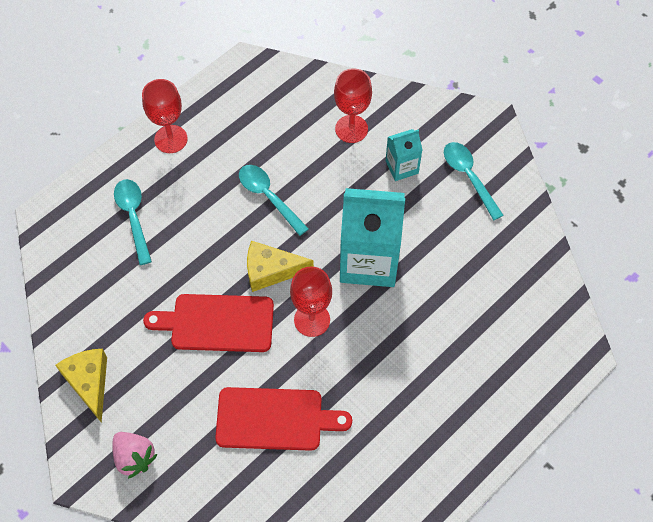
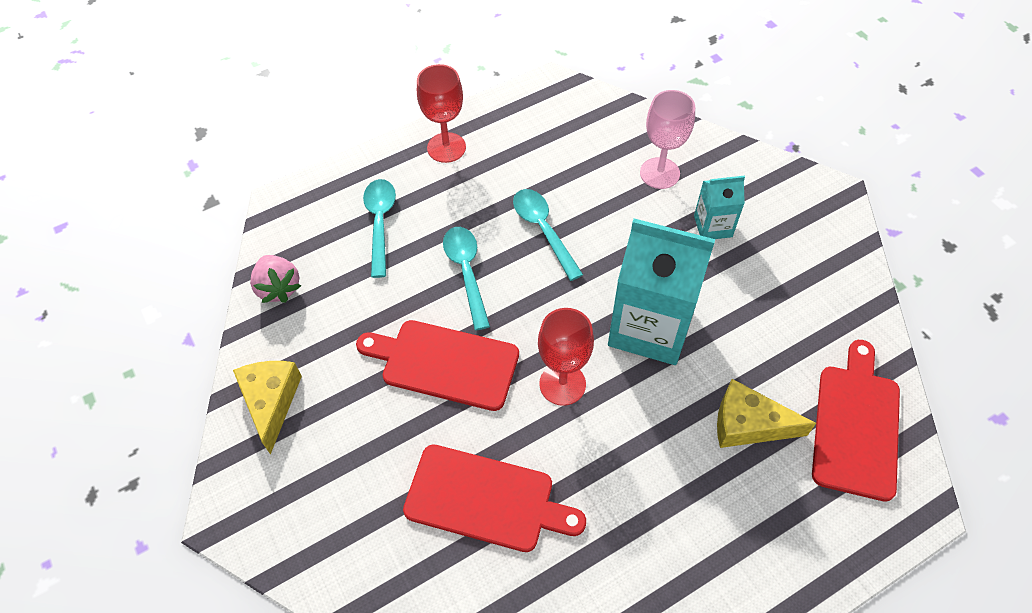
camera: 15 degrees right, 5 degrees down
(134, 457) = (297, 508): pink strawberry -> pink strawberry (279, 288)
(271, 271) = (526, 315): yellow cheese -> yellow cheese (748, 424)
(351, 129) = (659, 173): red goblet -> pink goblet
(469, 177) = (795, 253): turquoise spoon -> turquoise spoon (466, 272)
(532, 304) = (856, 425): none -> red cutting board

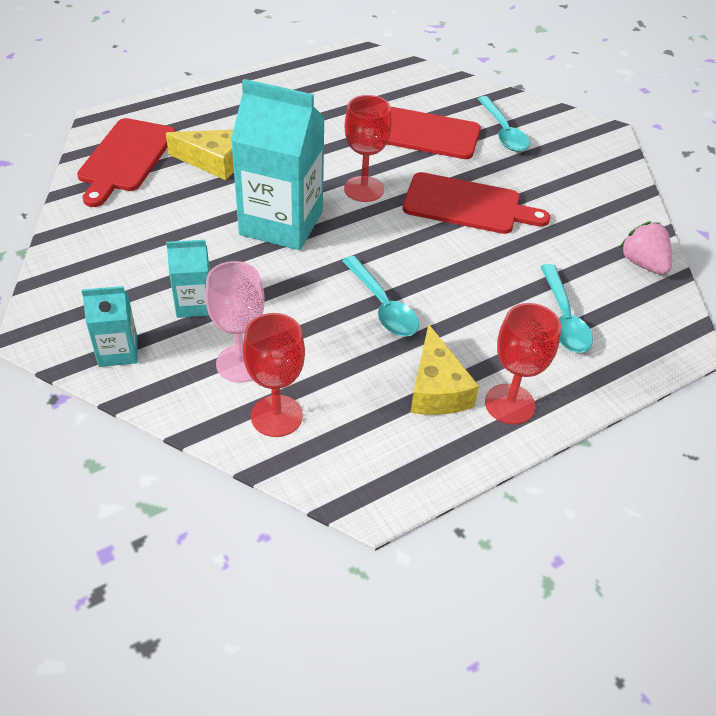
camera: 175 degrees right, 10 degrees down
(271, 402) = (606, 187): yellow cheese -> yellow cheese (437, 389)
(466, 272) = (460, 270): turquoise spoon -> turquoise spoon (503, 132)
(624, 134) = (276, 416): none -> red goblet
(762, 180) = (118, 351): none -> turquoise carton

